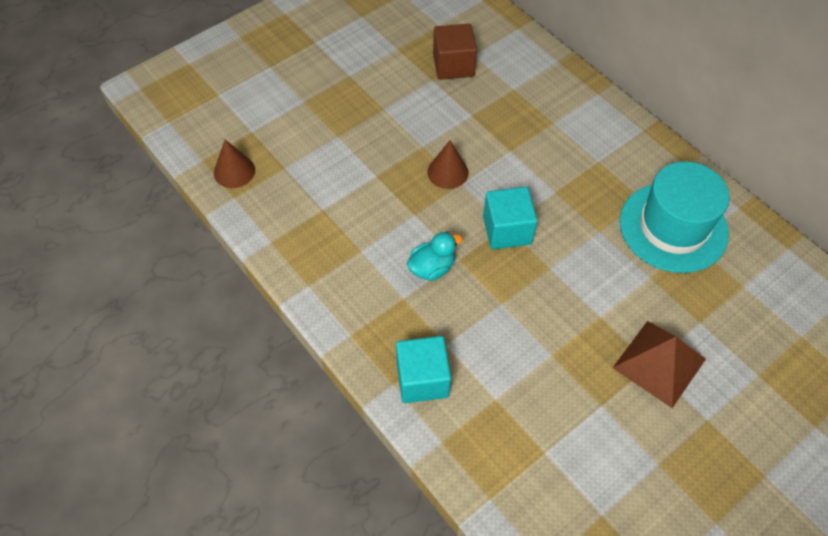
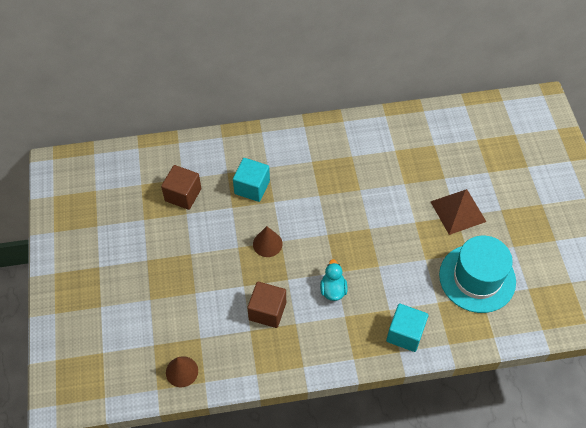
camera: 60 degrees left, 0 degrees up
(358, 214) = (267, 311): none -> brown cube
(507, 230) = (330, 235): turquoise cube -> turquoise cube (252, 187)
(673, 227) = (379, 153): turquoise hat -> turquoise hat (477, 278)

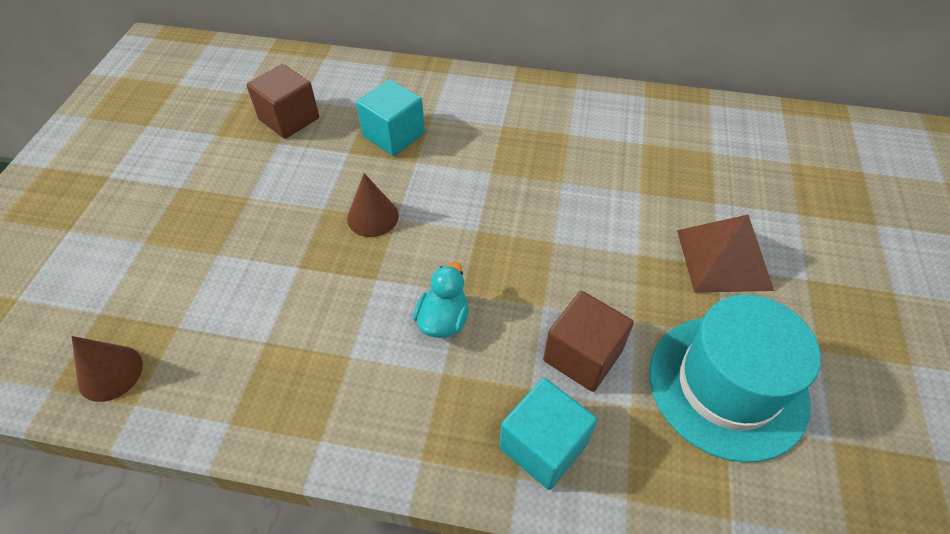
camera: 20 degrees right, 5 degrees down
(267, 311) = (313, 319): brown cube -> brown cube (582, 355)

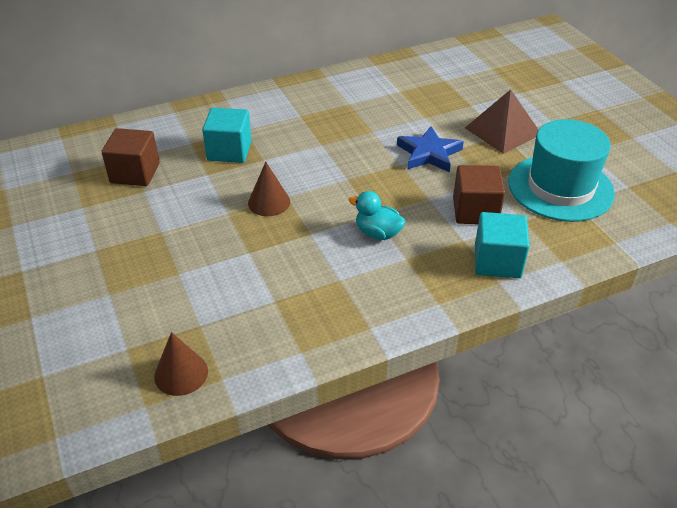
camera: 35 degrees left, 10 degrees down
(443, 320) = (377, 233): turquoise duck -> turquoise duck turned 45 degrees counterclockwise
(600, 244) = (429, 153): none -> blue star

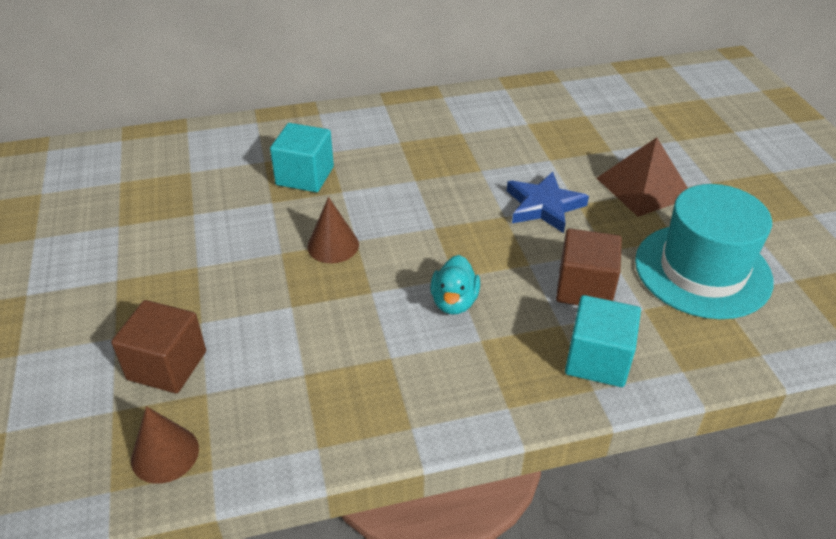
camera: 10 degrees right, 0 degrees up
(135, 173) = (189, 191): brown cube -> brown cube (167, 365)
(377, 233) = (454, 302): turquoise duck -> turquoise duck turned 120 degrees counterclockwise

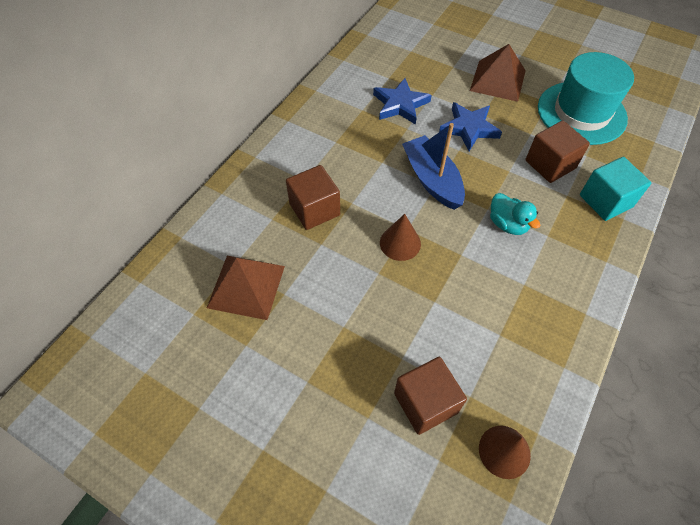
camera: 45 degrees left, 15 degrees up
(177, 190) = (246, 286): none -> brown pyramid
(305, 176) = (314, 209): turquoise cube -> brown cube
(439, 221) = (432, 180): none -> blue boat
(504, 149) = (400, 104): none -> blue star

